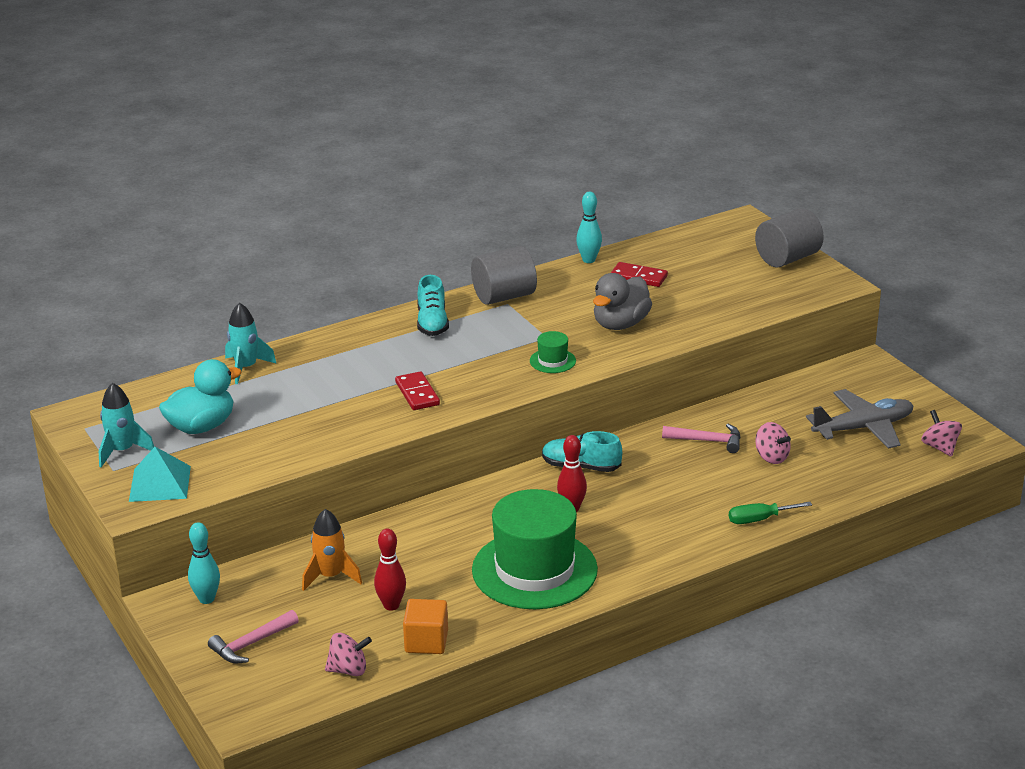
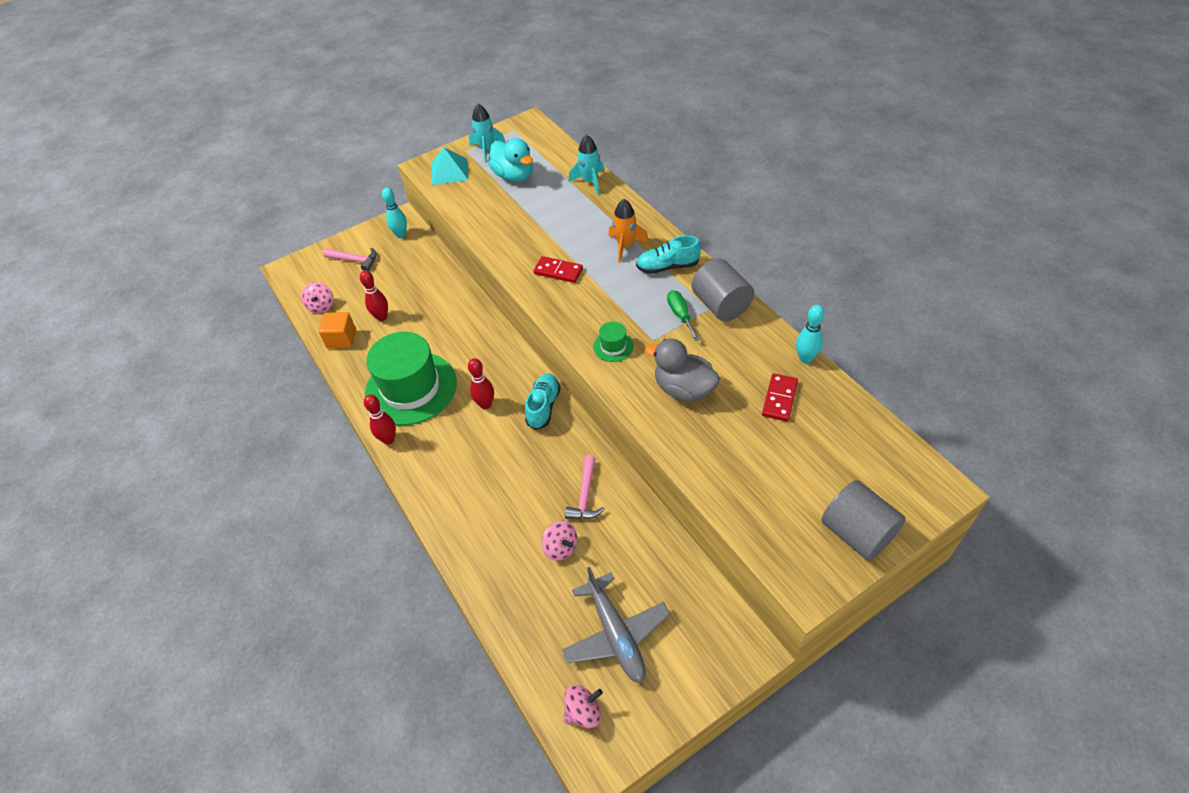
camera: 90 degrees right, 20 degrees up
(251, 644) = (355, 260): pink hammer -> pink hammer turned 150 degrees clockwise
(330, 576) = (416, 284): orange rocket -> orange rocket (625, 246)
(417, 393) = (558, 271): red domino -> red domino turned 45 degrees clockwise
(618, 583) = (388, 439): none -> red bowling pin
(759, 519) = (464, 536): green screwdriver -> green screwdriver (680, 315)
(771, 457) = (560, 547): pink spinning top -> pink spinning top turned 90 degrees counterclockwise

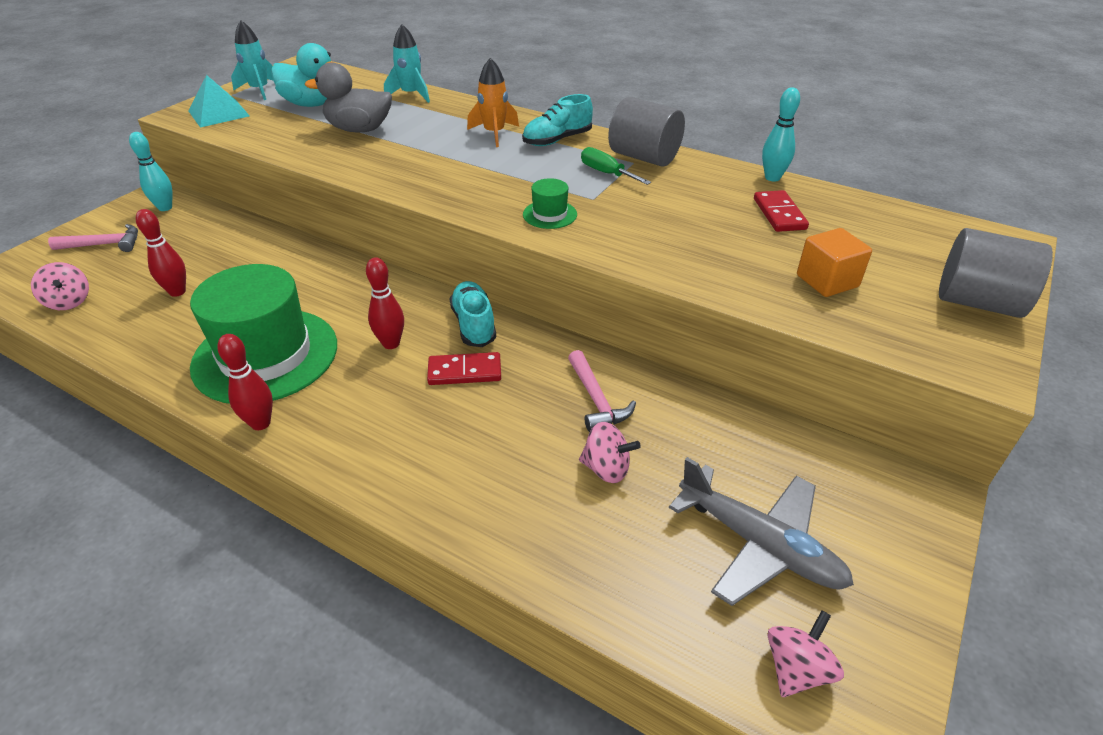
camera: 30 degrees left, 10 degrees down
(341, 339) = (120, 329): orange cube -> orange cube (827, 281)
(558, 271) = (427, 167): red domino -> red domino (464, 372)
(683, 389) = (667, 231): grey duck -> grey duck (359, 129)

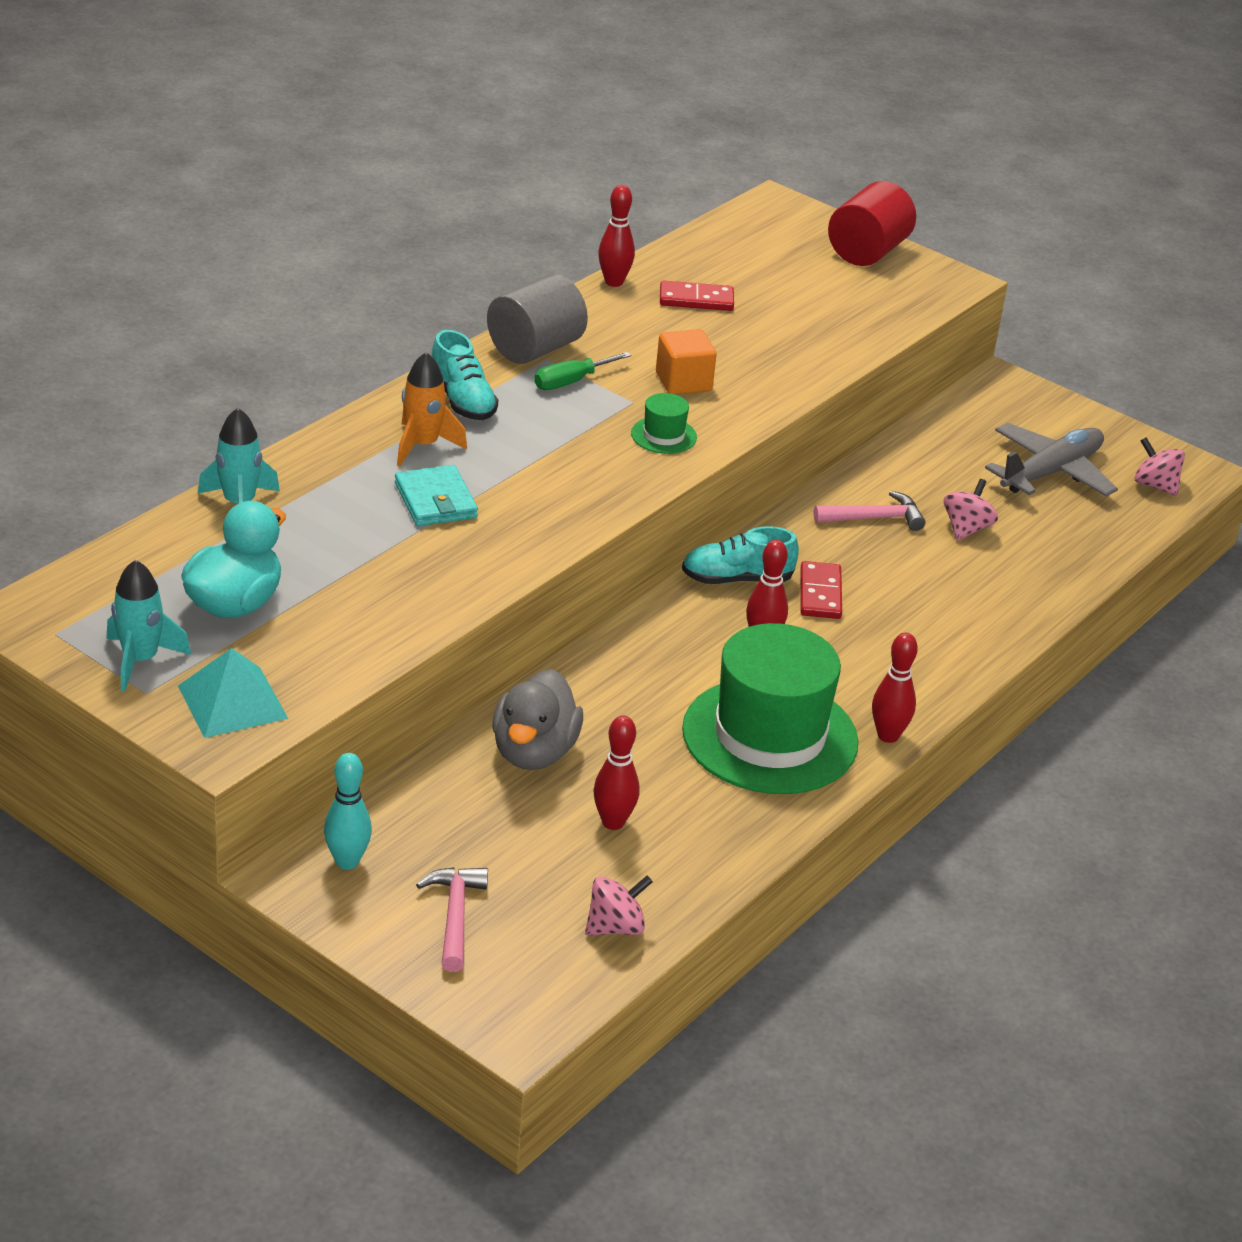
camera: 85 degrees left, 5 degrees down
(359, 129) = (361, 559): grey duck -> grey duck (534, 752)
(430, 143) = (435, 501): none -> turquoise wallet
(772, 178) = (614, 282): turquoise bowling pin -> red bowling pin
(827, 281) = (825, 309): orange cube -> orange cube (683, 382)
(977, 302) = (867, 252): grey cylinder -> red cylinder

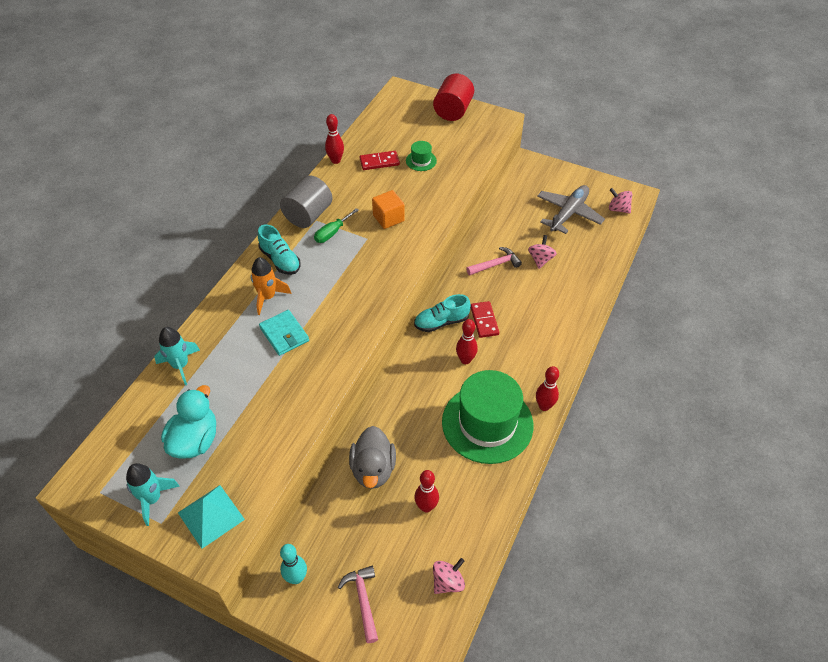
camera: 10 degrees left, 15 degrees up
(663, 435) = (389, 257): green hat -> green hat (421, 161)

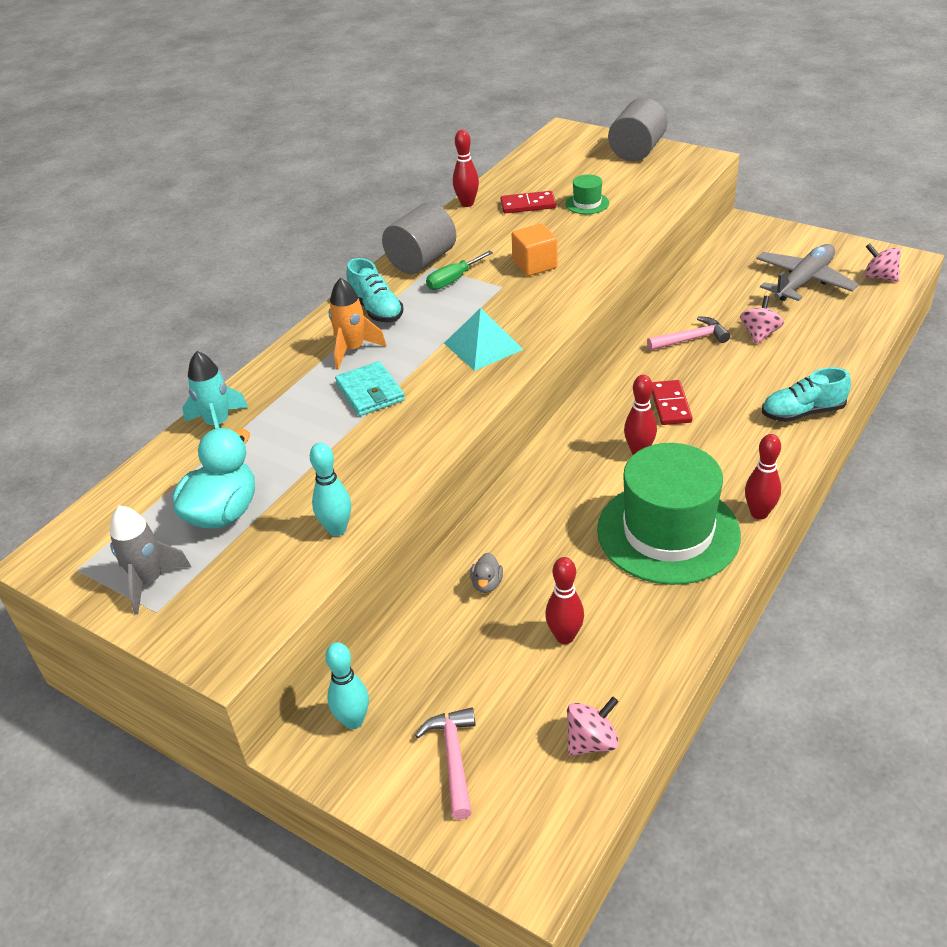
camera: 10 degrees right, 10 degrees down
(152, 499) = (149, 581): turquoise rocket -> grey rocket
(211, 516) = (230, 606): turquoise pyramid -> turquoise pyramid (483, 346)
(275, 451) = (337, 529): none -> turquoise bowling pin
(373, 469) = (487, 584): grey duck -> grey duck, size x0.46
(441, 322) = (605, 405): turquoise shoe -> turquoise shoe (802, 412)
(453, 111) = (637, 151): red cylinder -> grey cylinder

